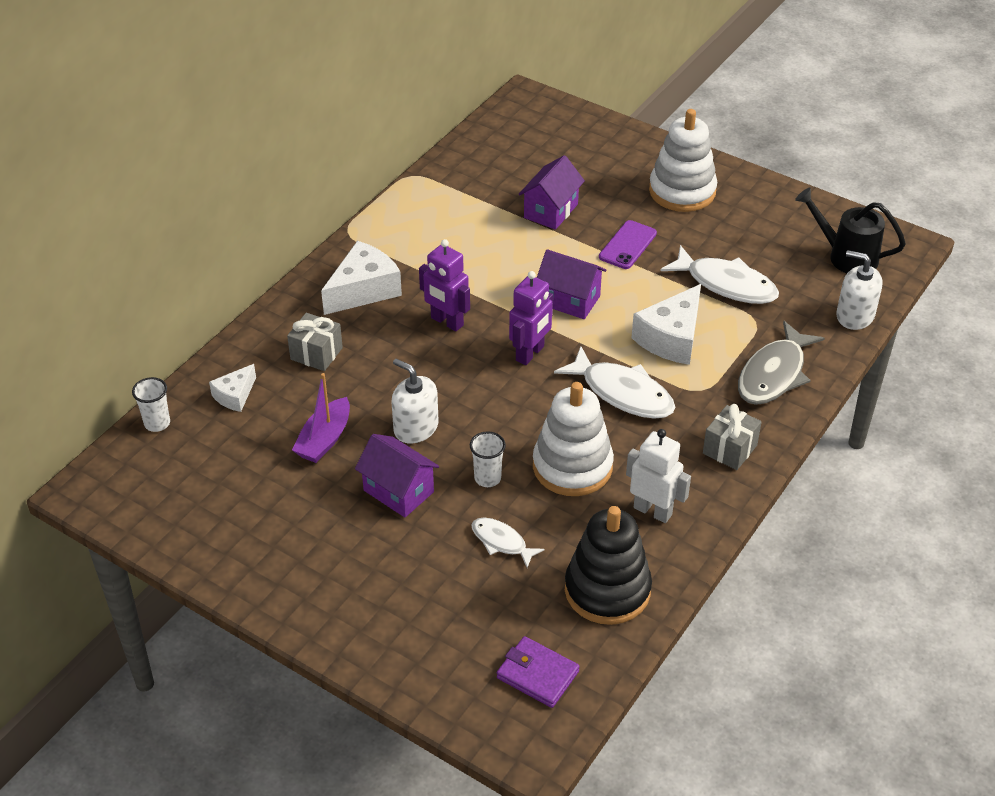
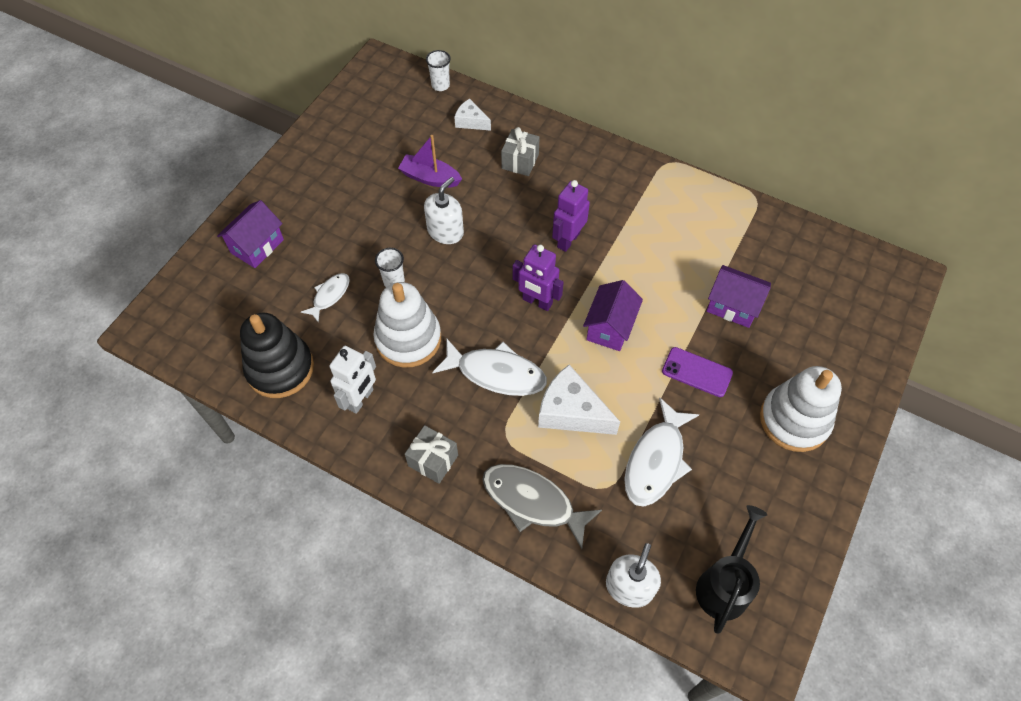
camera: 85 degrees right, 15 degrees up
(363, 290) = (597, 181): white cheese -> none
(398, 491) = (380, 227): purple house -> purple house (257, 246)
(537, 674) = (206, 326): purple wallet -> none
(622, 393) = (496, 373): white fish -> white fish turned 105 degrees counterclockwise

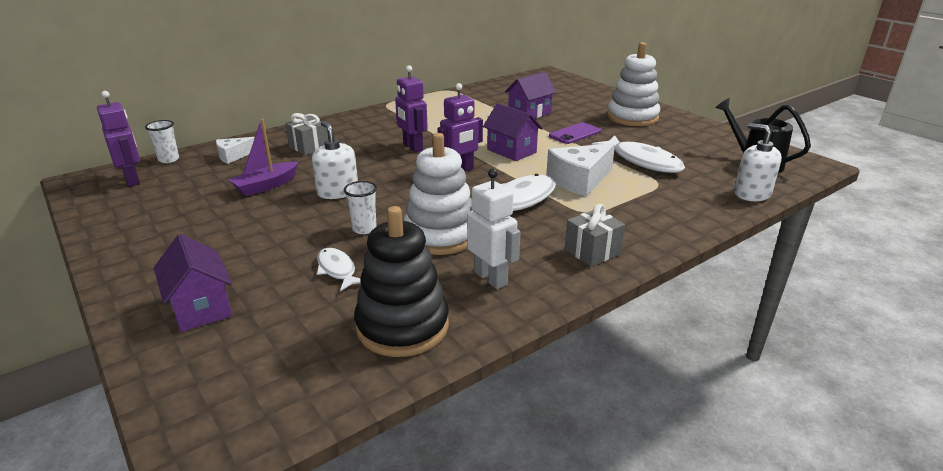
camera: 65 degrees left, 30 degrees down
(395, 90) = (133, 180): none -> purple robot
(533, 502) = (660, 214): grey fish -> none

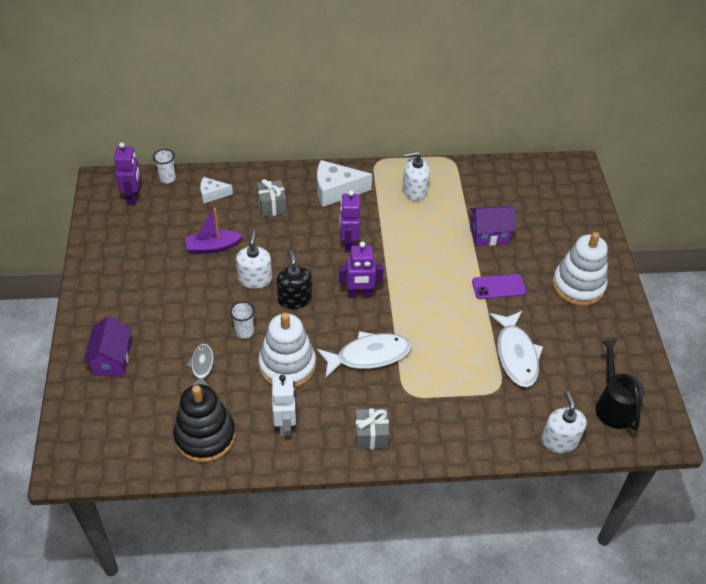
camera: 30 degrees right, 20 degrees up
(337, 270) = (202, 366): white fish -> grey fish
(396, 191) = (294, 298): none -> black soap dispenser
(437, 109) = (414, 190): none -> white soap dispenser
(511, 151) = (422, 287): purple house -> none
(579, 180) = (439, 353): white cheese -> white cheese (336, 190)

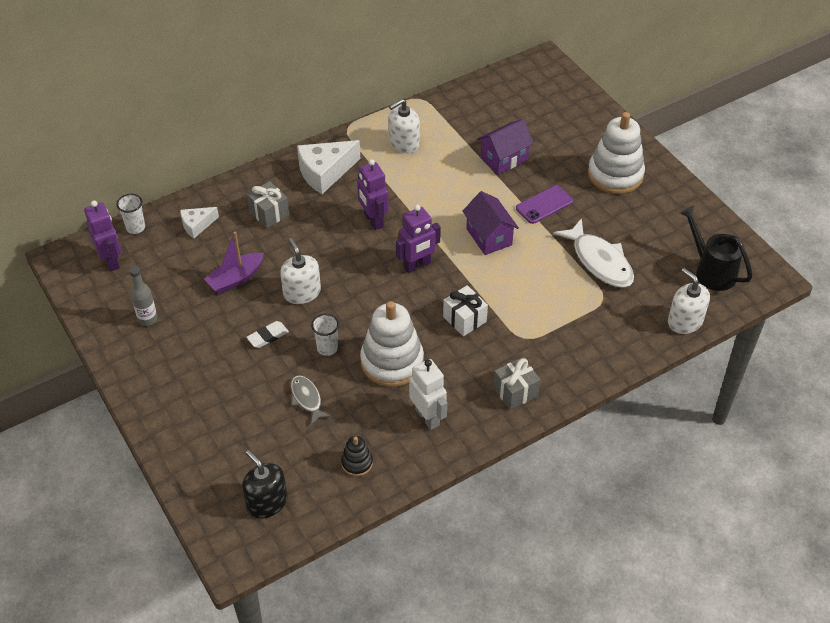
camera: 25 degrees left, 0 degrees up
(112, 359) = (208, 433): purple house -> purple house (489, 237)
(129, 252) = (147, 319): none -> grey bottle
(205, 436) = (357, 463): black stacking toy -> black stacking toy, size x0.47
(206, 303) = (268, 336): none -> white eraser
(294, 298) = (355, 295): black soap dispenser -> black soap dispenser (267, 502)
(369, 355) = (464, 319): white fish -> white gift

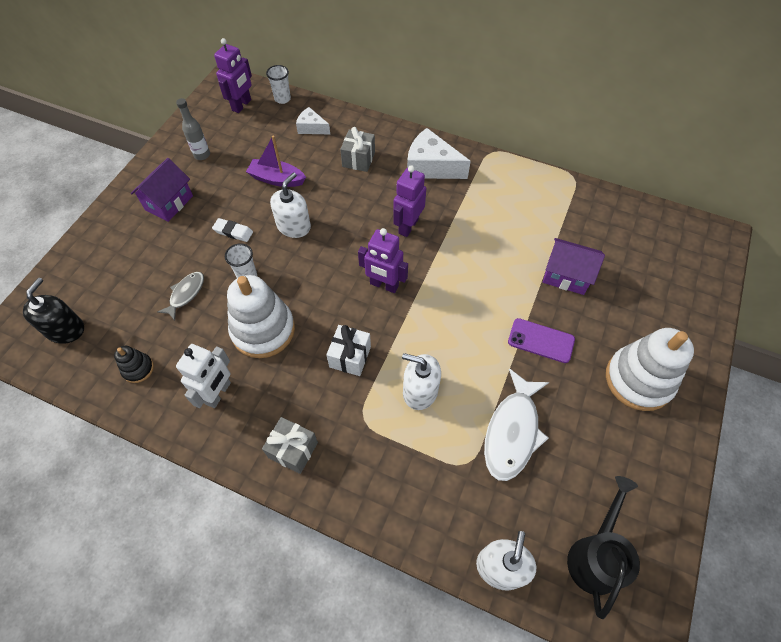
camera: 55 degrees right, 10 degrees up
(404, 143) = (512, 196): white soap dispenser -> white soap dispenser (420, 391)
(489, 237) = (462, 319): purple house -> purple house (169, 203)

